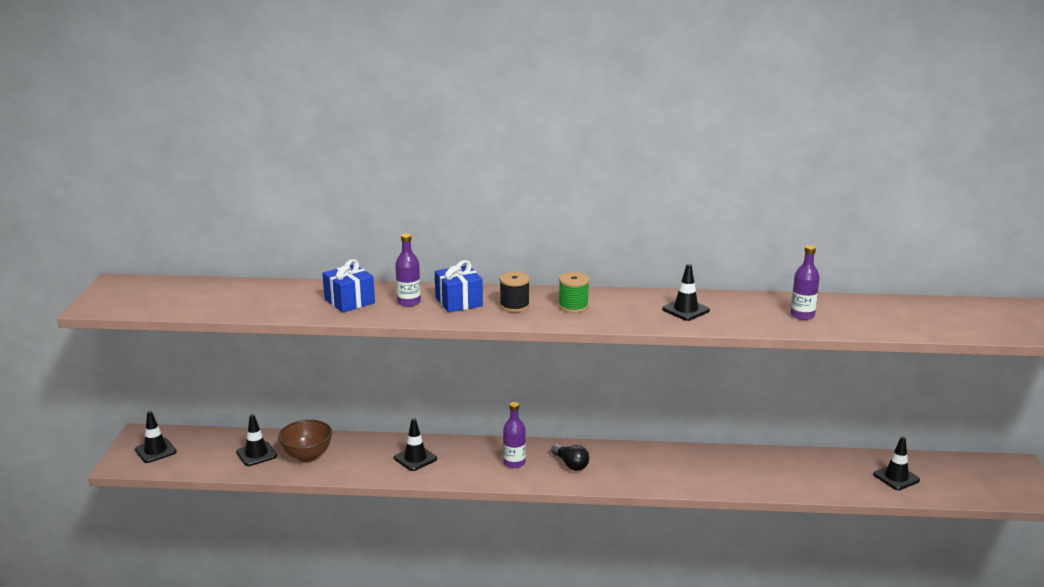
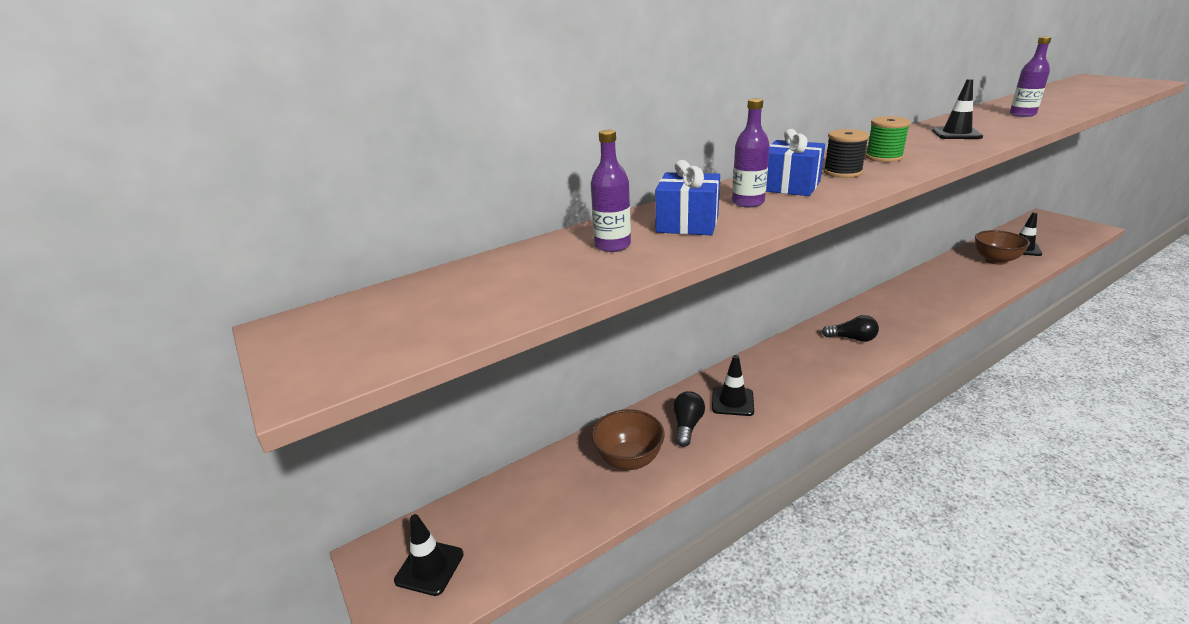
camera: 35 degrees left, 5 degrees up
(256, 454) = (569, 491): black traffic cone -> none
(366, 457) = (687, 426): none -> black light bulb
(514, 463) = (813, 360): purple bottle -> purple bottle (612, 245)
(839, 473) = (995, 260): none -> brown bowl

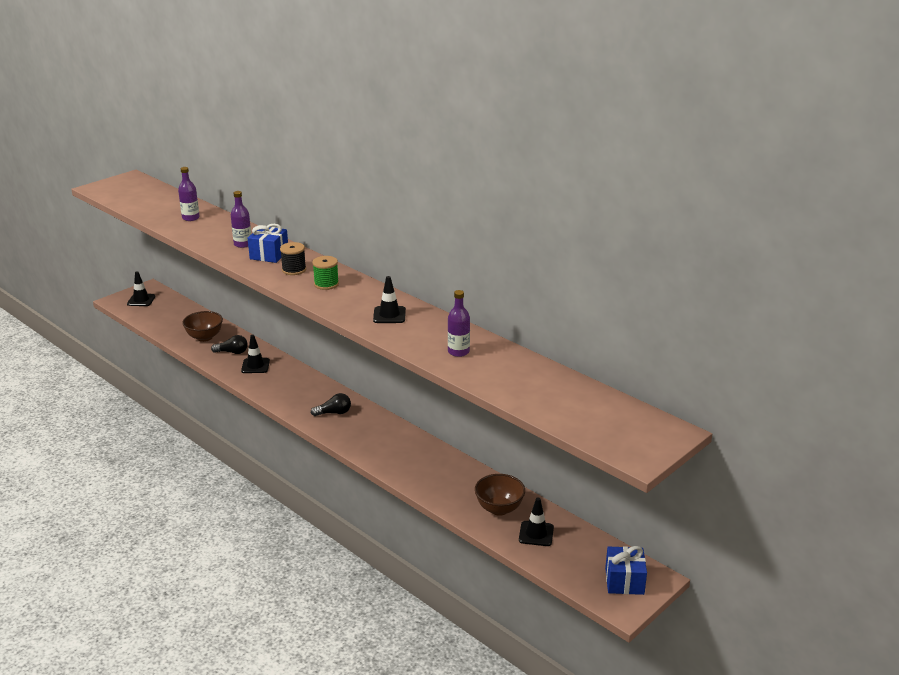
camera: 75 degrees right, 0 degrees up
(687, 223) = (214, 231): blue gift -> blue gift (624, 581)
(852, 338) = (334, 413): black light bulb -> black light bulb turned 105 degrees counterclockwise

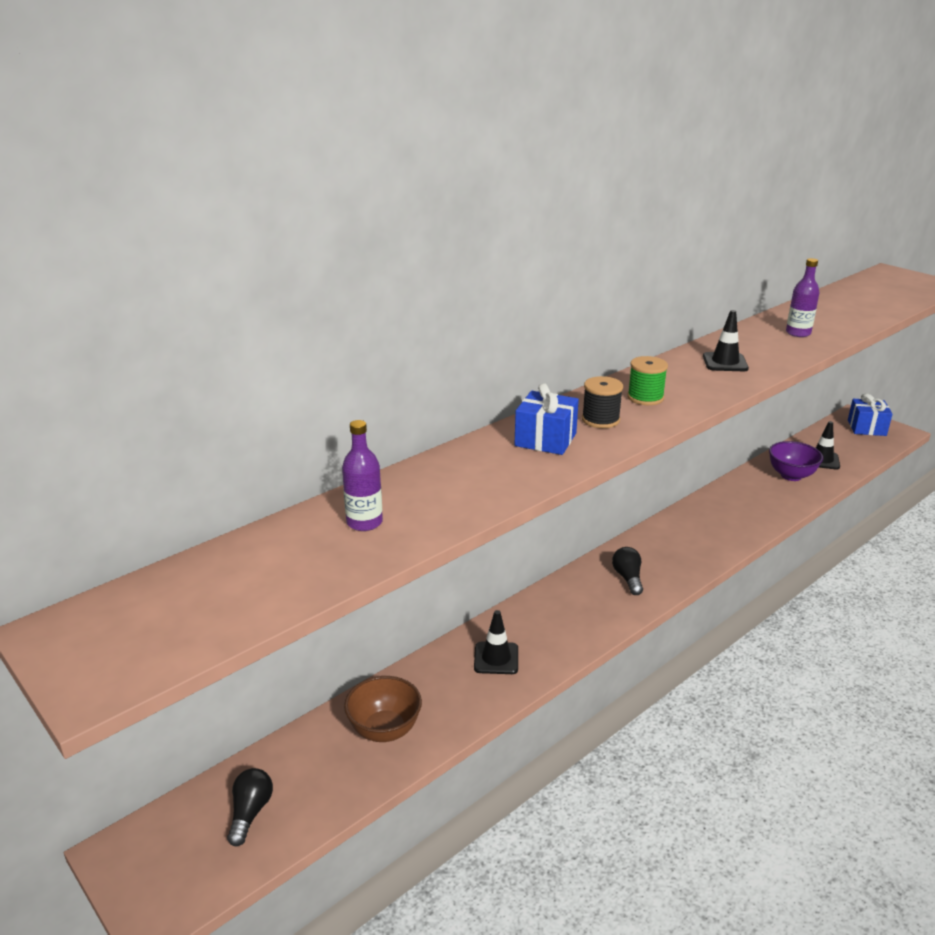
camera: 85 degrees left, 0 degrees up
(141, 300) = (178, 858): black traffic cone -> none
(232, 352) = (447, 688): black light bulb -> black light bulb (250, 813)
(243, 244) = (501, 463): purple bottle -> none
(499, 509) = (791, 475): brown bowl -> purple bowl

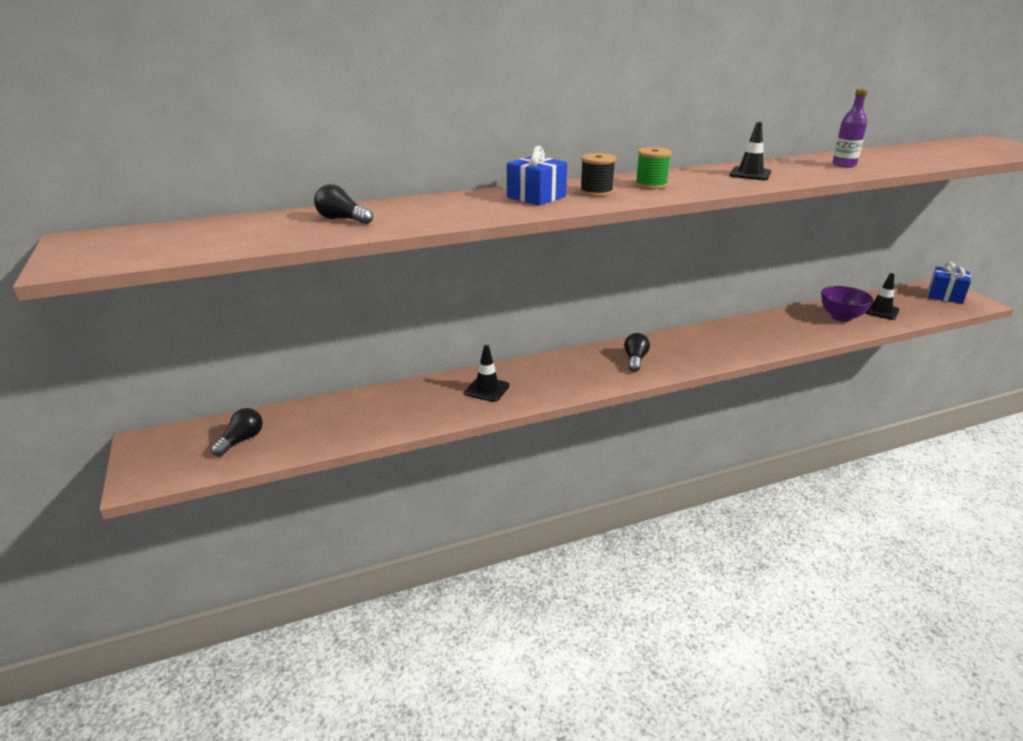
camera: 20 degrees right, 0 degrees up
(364, 522) = (342, 219): purple bottle -> black light bulb
(384, 730) = (370, 415): brown bowl -> none

